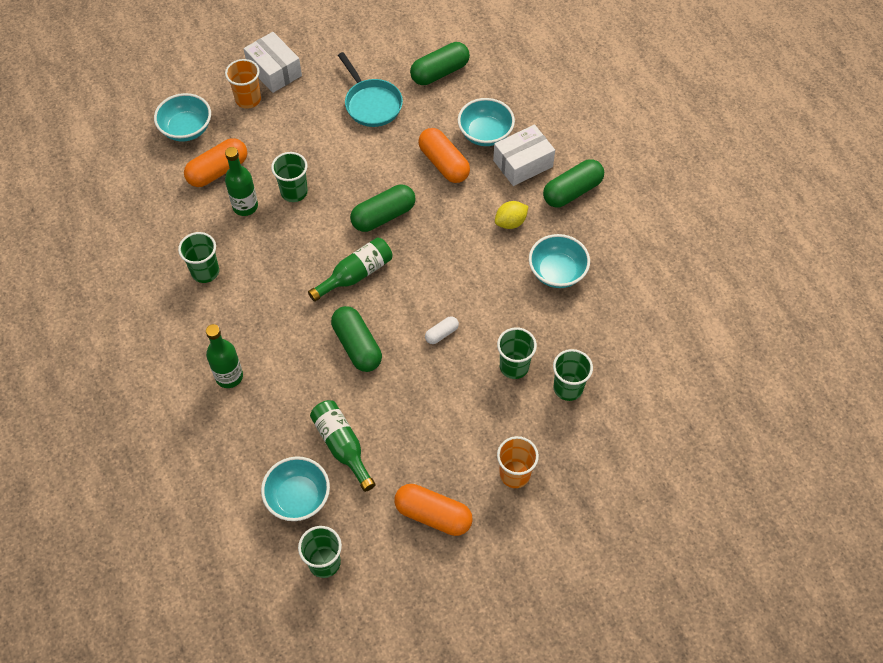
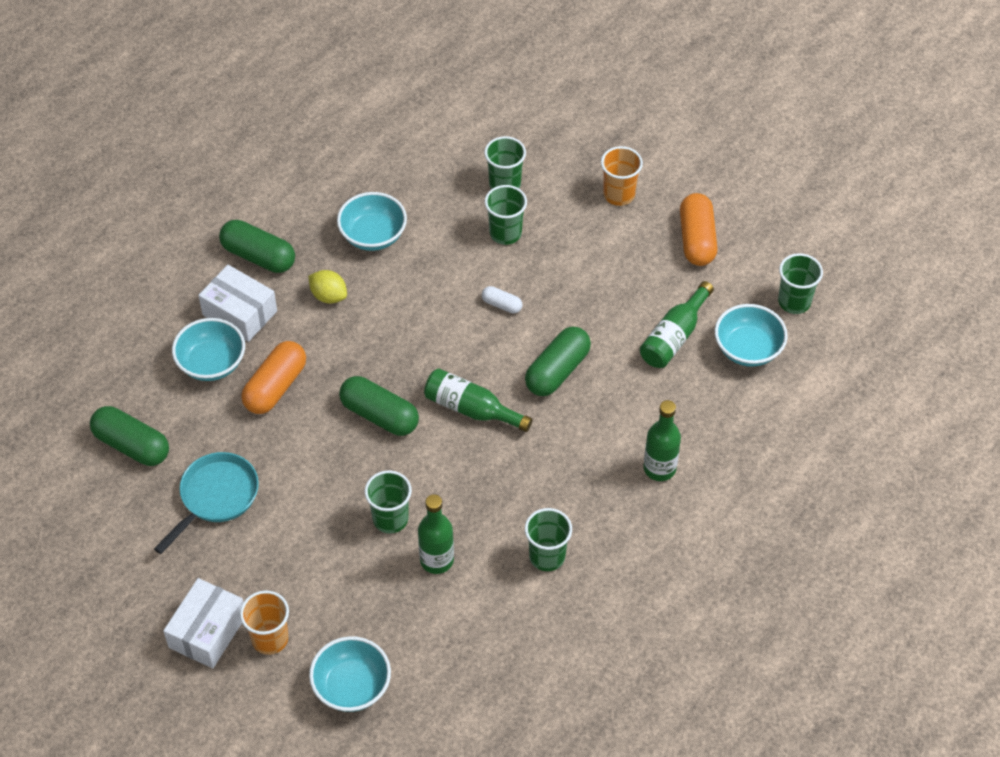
camera: 115 degrees left, 5 degrees down
(218, 171) = (399, 616): orange capsule -> none

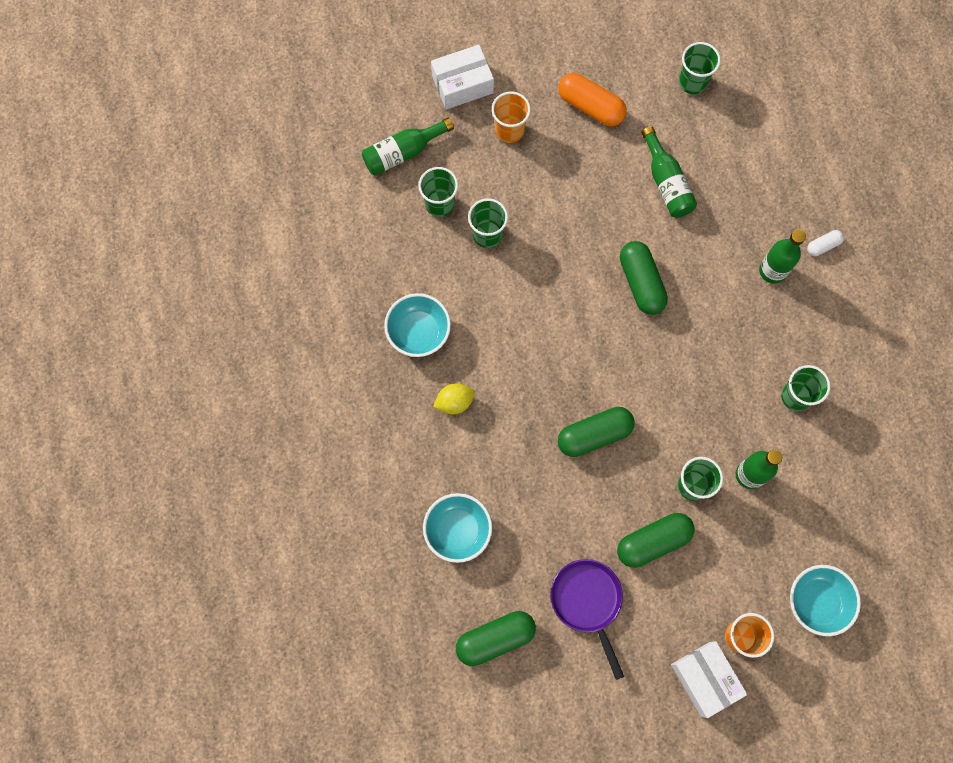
camera: 55 degrees left, 20 degrees up
(216, 497) = (587, 602): turquoise pan -> purple pan
(239, 313) = (423, 480): white box -> white box (462, 84)
(258, 256) = (376, 431): green capsule -> green capsule (653, 542)
(275, 387) = (514, 495): orange capsule -> none
(471, 409) = (633, 365): green bottle -> green bottle (403, 152)
(501, 305) = (553, 281): white capsule -> white capsule (823, 246)
(748, 349) = (712, 141): turquoise bowl -> none

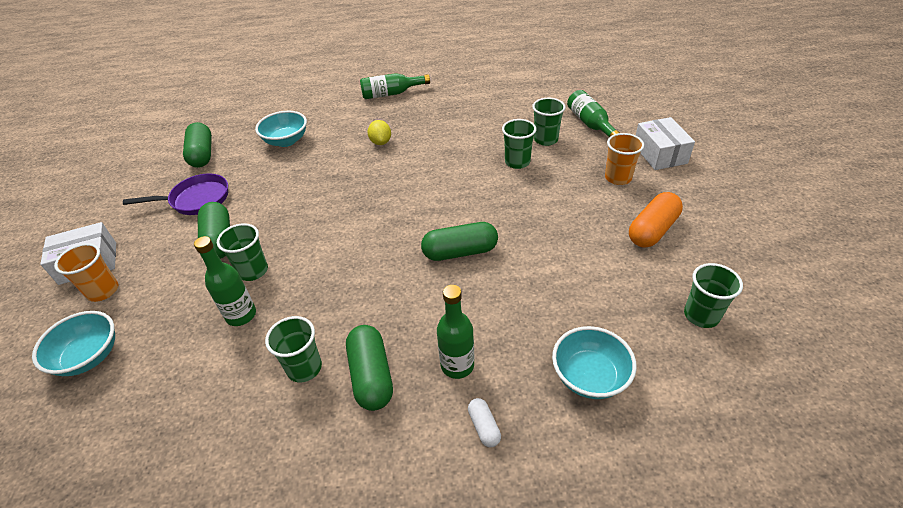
camera: 100 degrees right, 30 degrees down
(418, 332) = (440, 128): turquoise bowl -> turquoise bowl (589, 376)
(594, 435) = (326, 211): green capsule -> green capsule (371, 376)
(666, 182) = (569, 280): green bottle -> green bottle (391, 94)

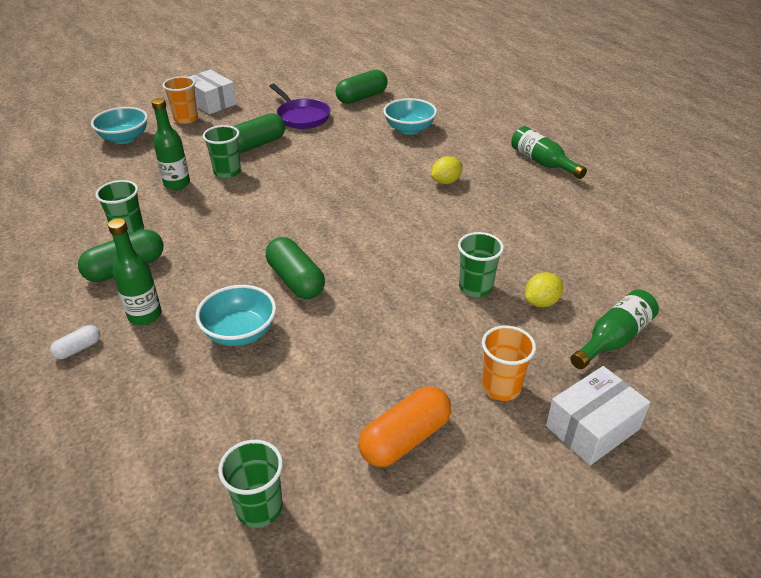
camera: 65 degrees right, 5 degrees down
(545, 139) = (541, 302): green cup -> yellow lemon
(589, 376) = (145, 413): turquoise bowl -> turquoise bowl (240, 332)
(652, 230) = (405, 439): orange capsule -> orange capsule turned 60 degrees counterclockwise

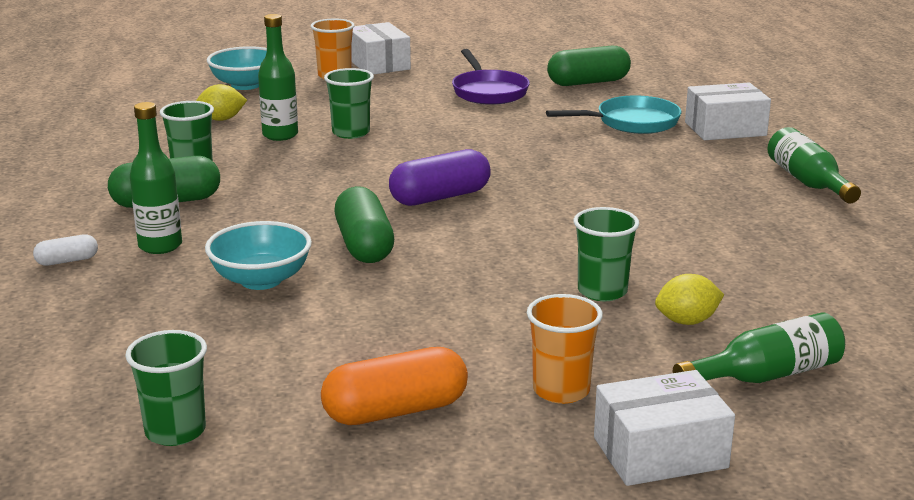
camera: 20 degrees right, 15 degrees down
(257, 144) = (408, 111): green capsule -> none
(323, 222) = (440, 197): none -> purple capsule
(409, 129) = (632, 122): turquoise bowl -> turquoise pan
(446, 182) = (643, 182): yellow lemon -> yellow lemon (221, 119)
(468, 125) = (725, 129): none -> white box

